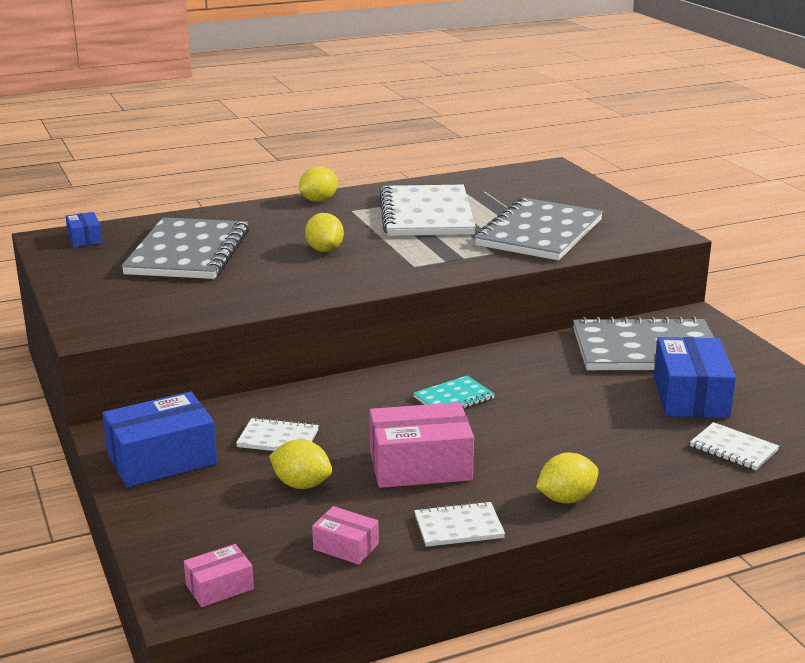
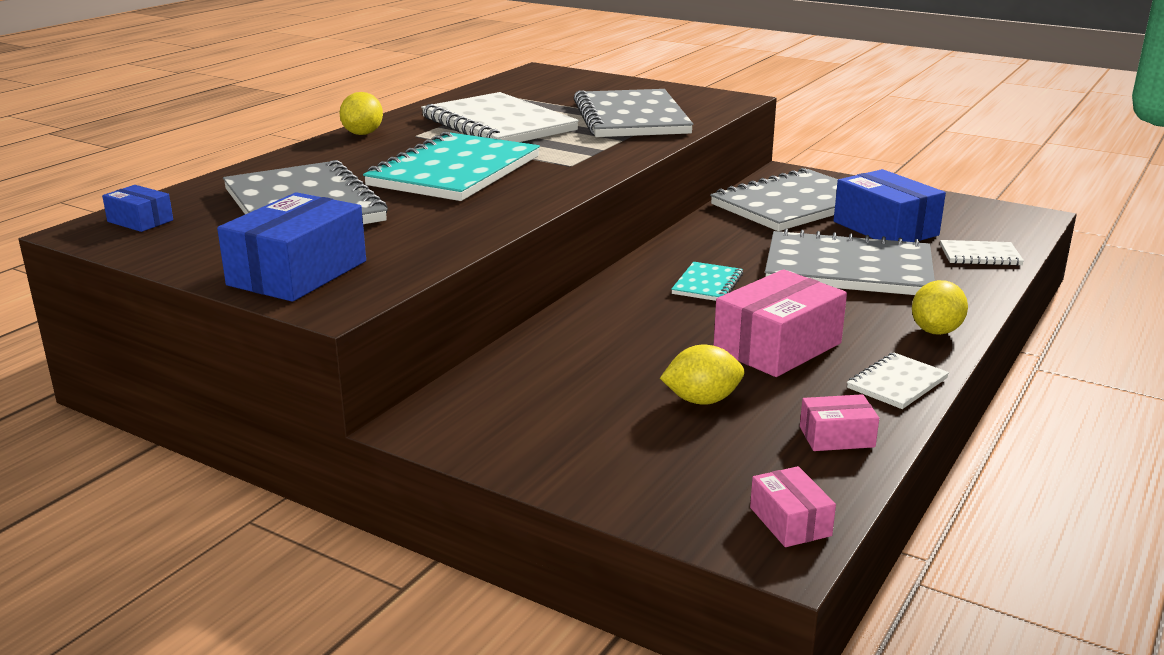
camera: 35 degrees left, 0 degrees up
(162, 459) = (518, 429): blue box -> blue box (297, 273)
(219, 587) = (790, 521): pink box -> pink box turned 45 degrees counterclockwise
(278, 438) = (607, 369): white notebook -> none
(324, 250) = (454, 171): yellow lemon -> turquoise notebook
(589, 422) = (848, 269): none -> grey notebook

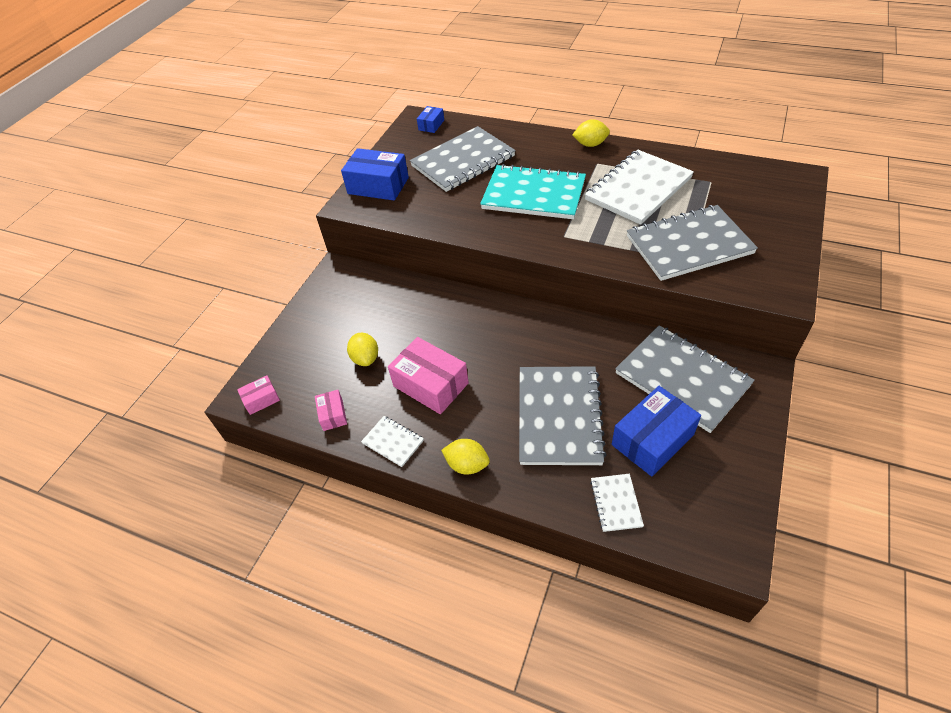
camera: 85 degrees right, 25 degrees up
(707, 284) = (511, 345): turquoise notebook -> none

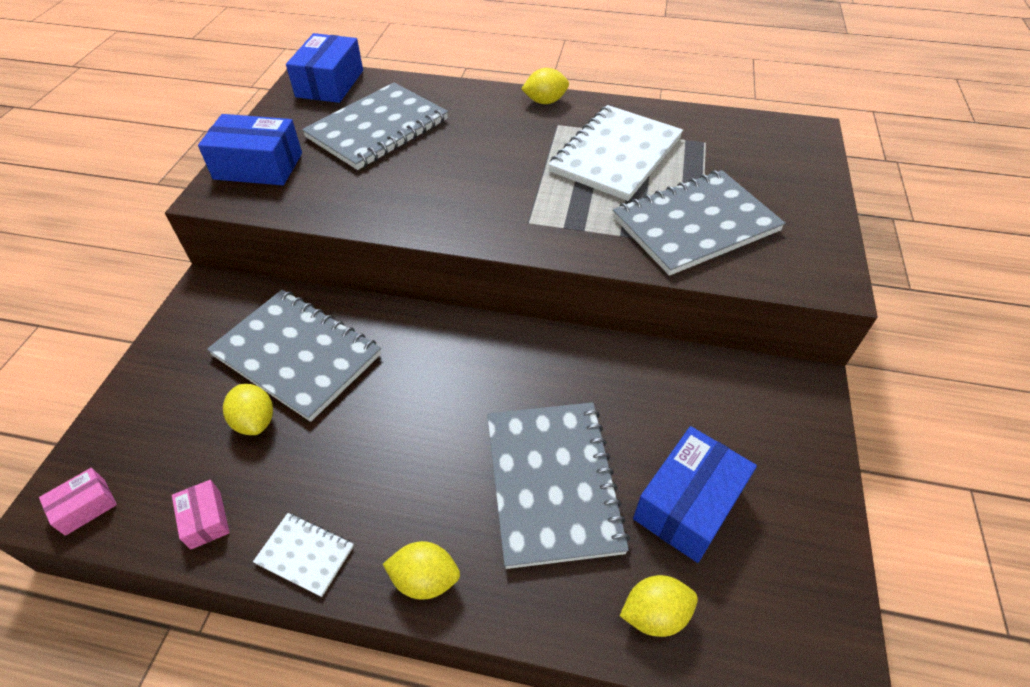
camera: 15 degrees left, 0 degrees up
(431, 125) = (330, 83): blue box -> blue box, size x1.94
(431, 384) = (358, 453): pink box -> none
(533, 194) = (479, 168): turquoise notebook -> none
(616, 503) = (654, 614): white notebook -> yellow lemon
(682, 379) = (710, 408): grey notebook -> grey notebook (297, 355)

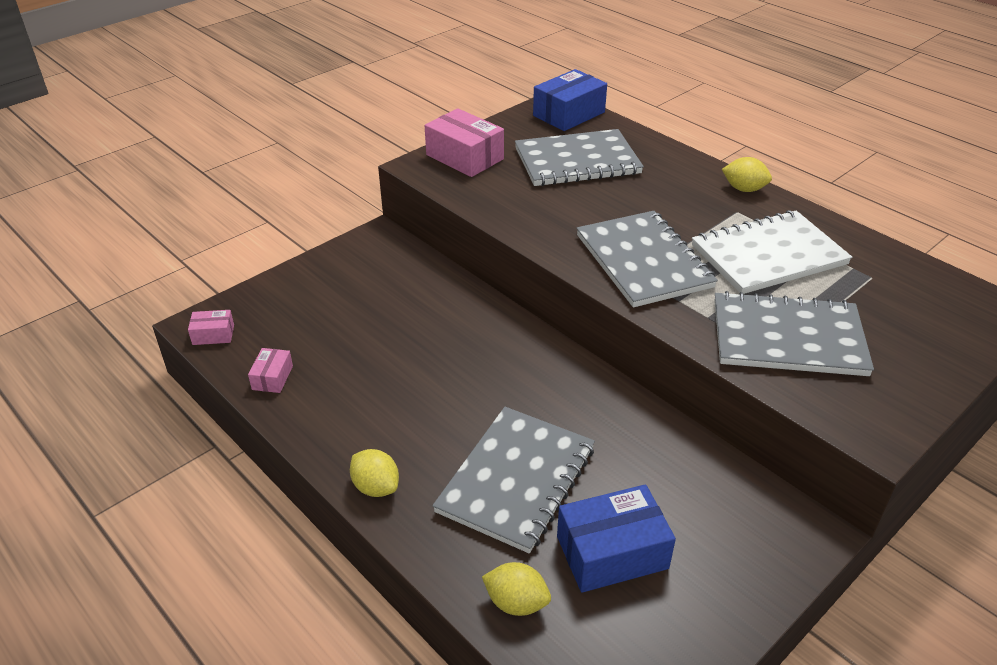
camera: 35 degrees right, 10 degrees down
(255, 421) = (346, 335): yellow lemon -> none
(258, 166) = (464, 157): blue box -> pink box
(297, 355) = (405, 306): grey notebook -> grey notebook (643, 261)
(305, 554) = (314, 430): white notebook -> none

